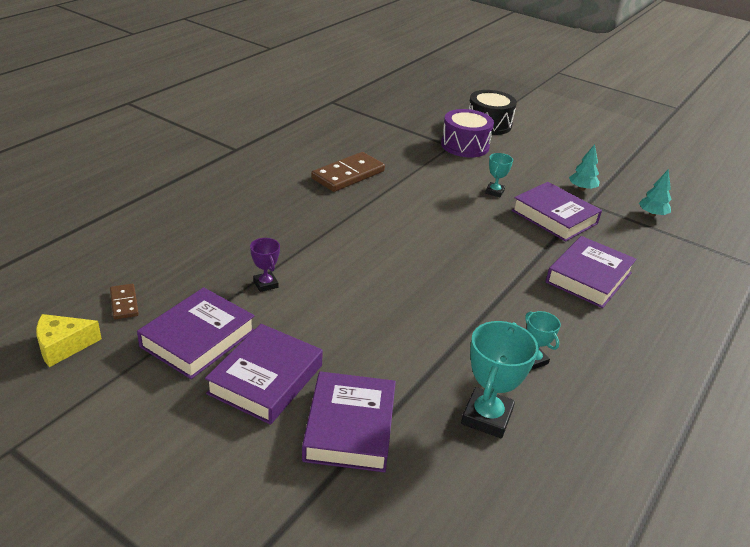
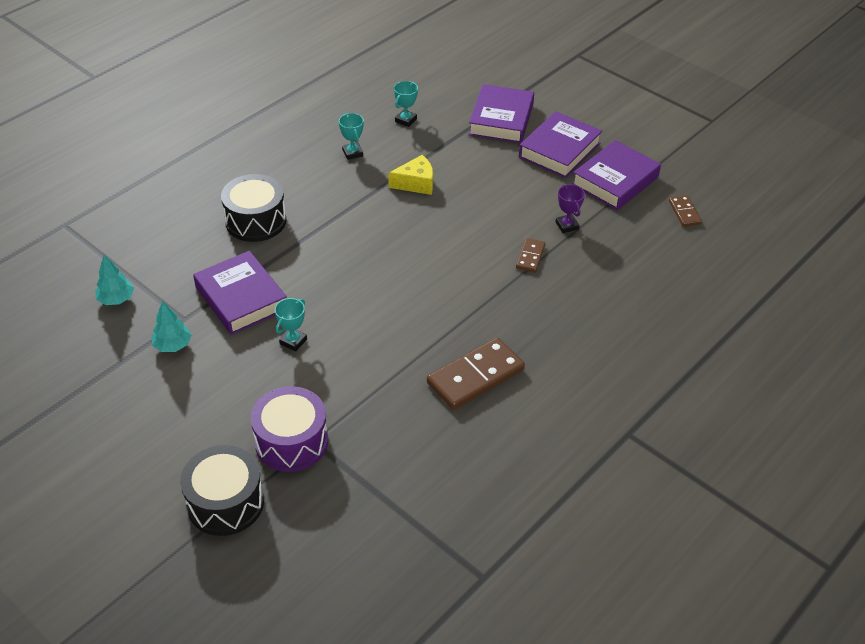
camera: 170 degrees left, 10 degrees up
(63, 346) = (715, 180): yellow cheese -> yellow cheese (416, 183)
(306, 254) = (530, 257): none -> brown domino
(487, 417) = (406, 120): turquoise trophy -> turquoise trophy, size x0.56
(589, 277) = (256, 221): purple book -> black drum

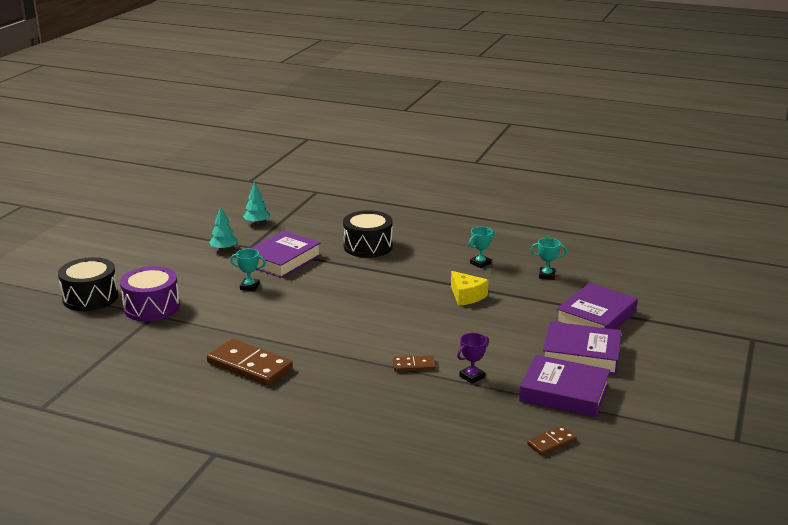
camera: 70 degrees right, 20 degrees down
(501, 119) = (596, 317): purple book -> purple book turned 45 degrees counterclockwise

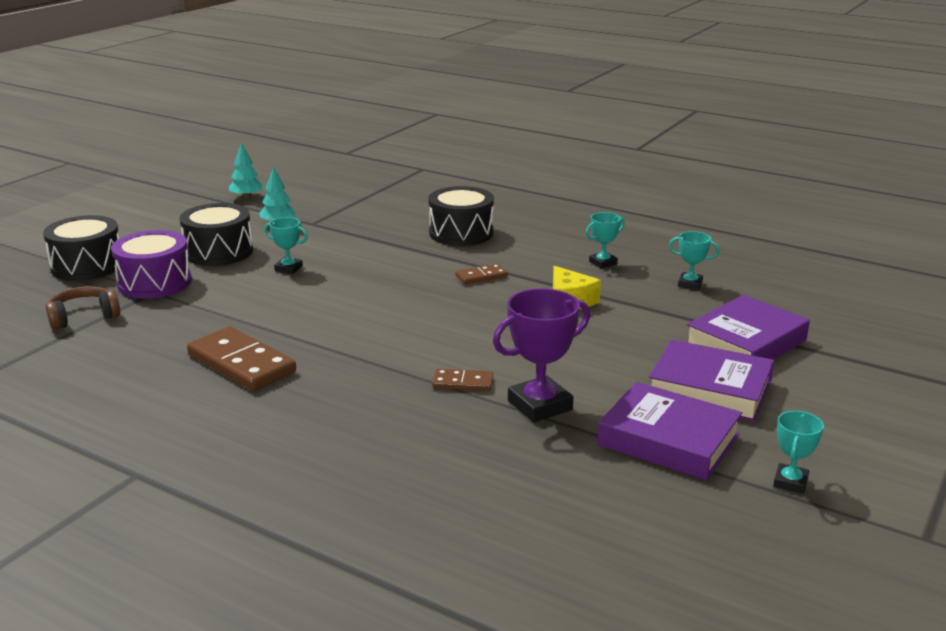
camera: 10 degrees right, 0 degrees up
(111, 340) = (83, 317): none -> brown headphones
(189, 277) = (219, 252): none -> black drum
(257, 223) = (333, 198): turquoise tree -> turquoise tree (247, 197)
(283, 260) = (345, 241): purple book -> none
(472, 377) = (540, 405): purple trophy -> purple trophy, size x1.80
(551, 442) = (627, 510): brown domino -> brown domino (481, 276)
(648, 413) = (790, 482): none -> turquoise trophy

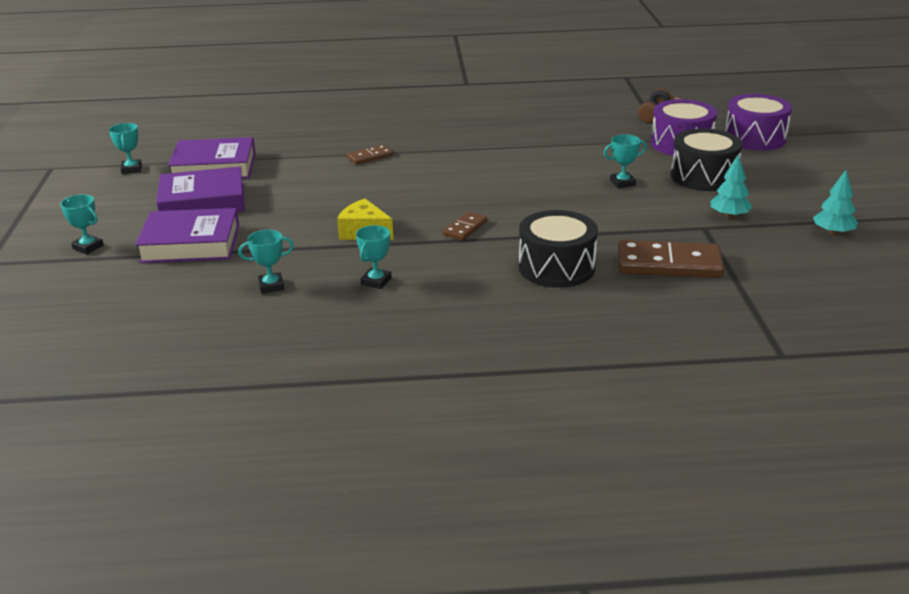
camera: 145 degrees right, 5 degrees up
(87, 266) = (754, 138): black drum -> purple drum
(241, 363) = (515, 126): brown domino -> brown domino (669, 264)
(540, 405) = (308, 160): purple trophy -> none
(745, 342) = (190, 244): purple book -> purple book turned 75 degrees clockwise
(860, 374) = (88, 247): none -> turquoise trophy

